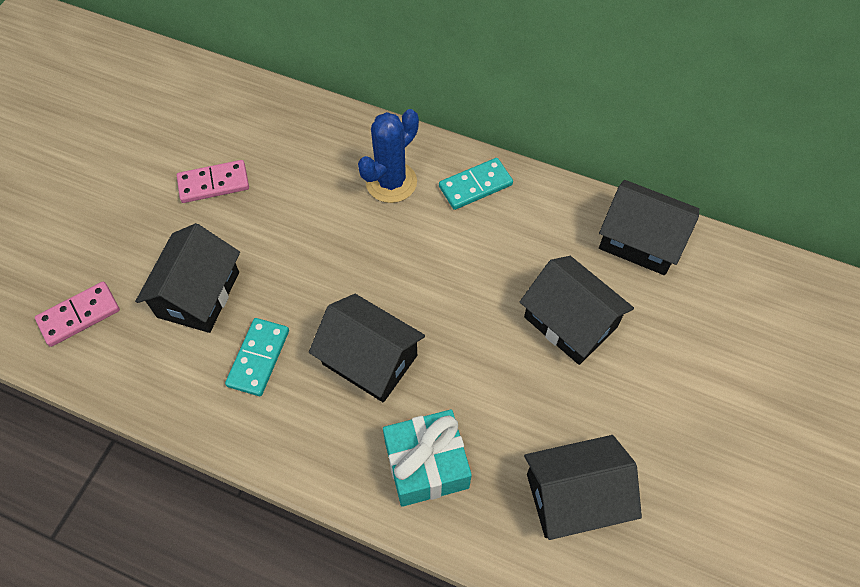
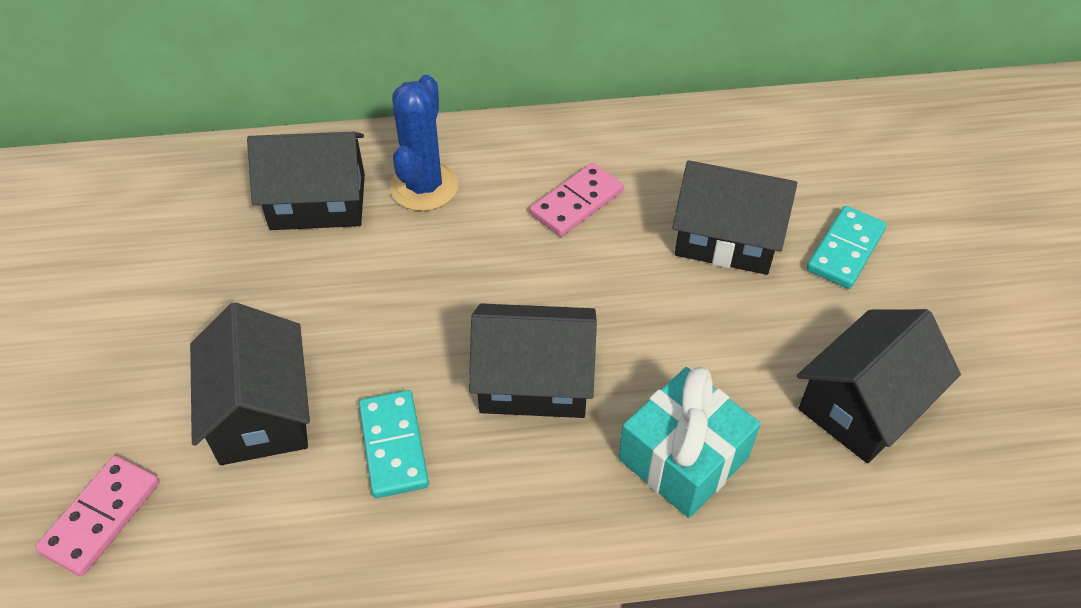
camera: 30 degrees left, 10 degrees down
(213, 183) = (195, 279): pink domino -> pink domino (576, 203)
(475, 185) = (524, 151): turquoise domino -> turquoise domino (845, 250)
(640, 241) = (737, 132): black house -> black house (318, 202)

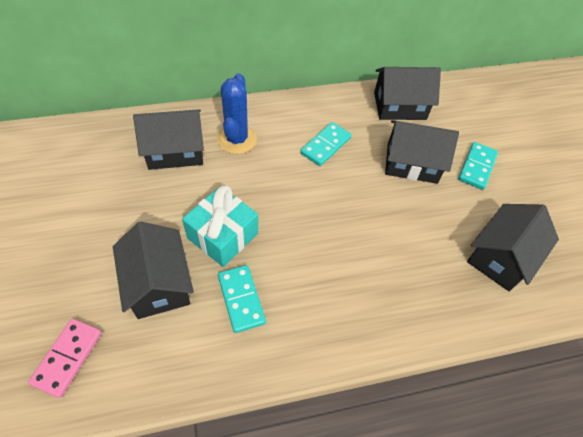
camera: 10 degrees left, 5 degrees up
(534, 380) = (317, 254): black house -> black house (399, 106)
(576, 203) = (325, 145): pink domino -> turquoise domino
(683, 458) = (408, 295): turquoise gift -> turquoise gift (223, 235)

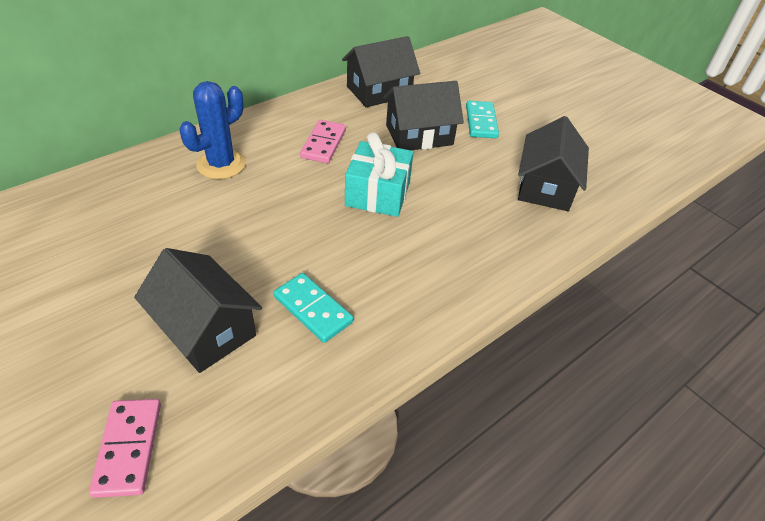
camera: 25 degrees left, 10 degrees down
(175, 151) = (152, 195): black house -> none
(223, 235) = (257, 257): turquoise gift -> turquoise gift (377, 194)
(236, 139) = (221, 164): blue cactus -> blue cactus turned 60 degrees clockwise
(325, 145) = (323, 144): turquoise domino -> pink domino

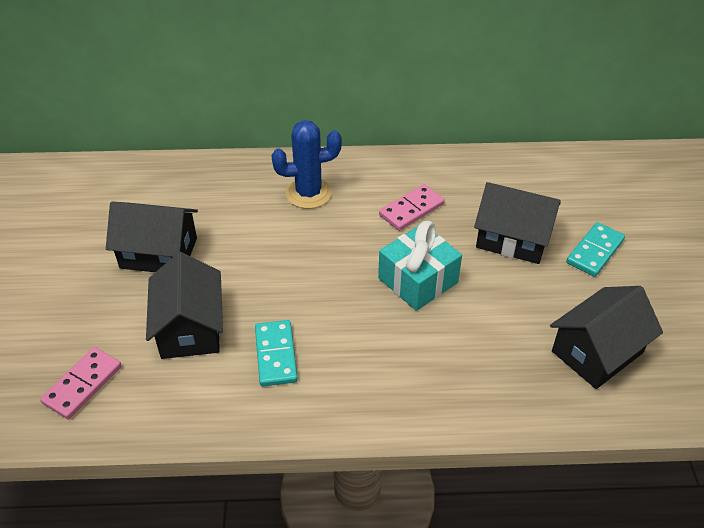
camera: 40 degrees right, 0 degrees up
(379, 91) = (514, 175): black house -> black house (158, 253)

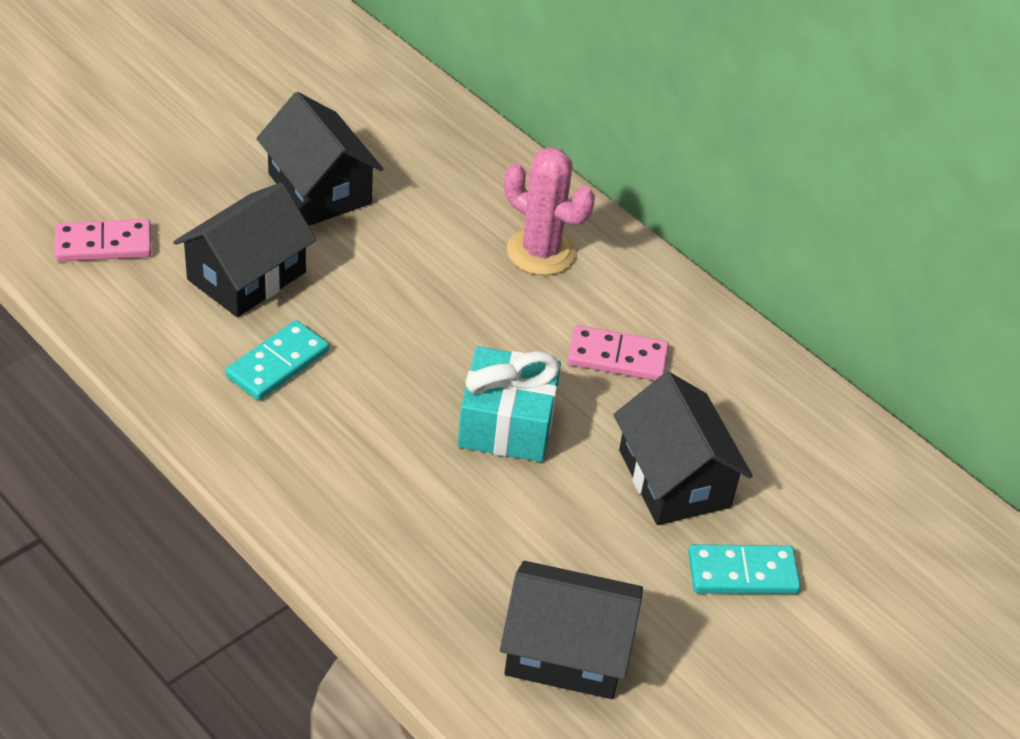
camera: 45 degrees right, 0 degrees up
(308, 193) = (541, 252): blue cactus -> pink cactus

